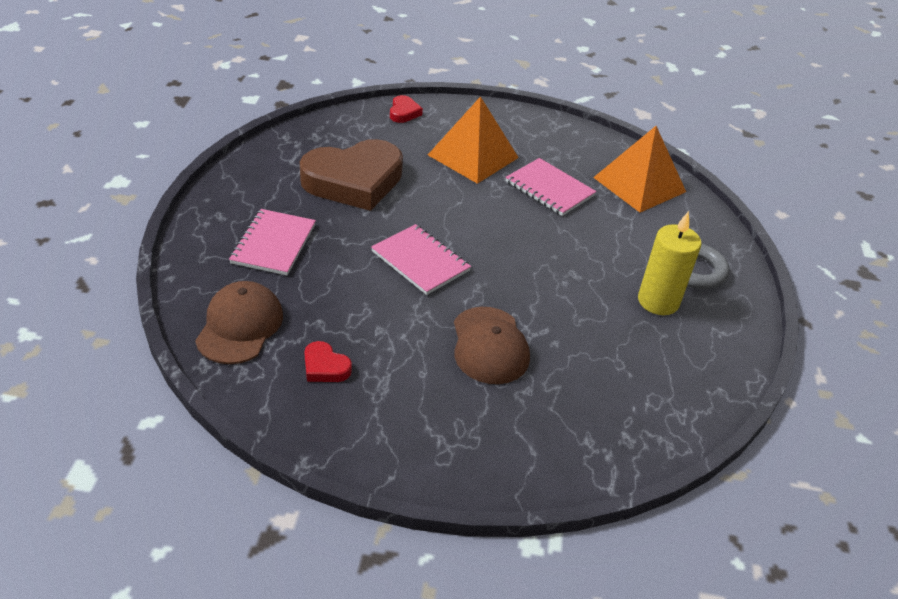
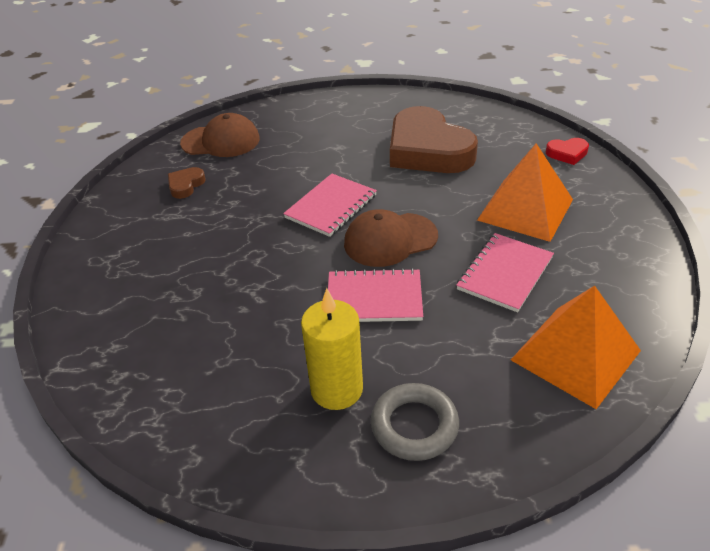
camera: 85 degrees right, 0 degrees up
(273, 244) = (319, 133): pink notebook -> pink notebook (374, 298)
(325, 367) = (186, 185): red heart -> brown heart
(489, 346) = (228, 265): brown cap -> brown cap (390, 240)

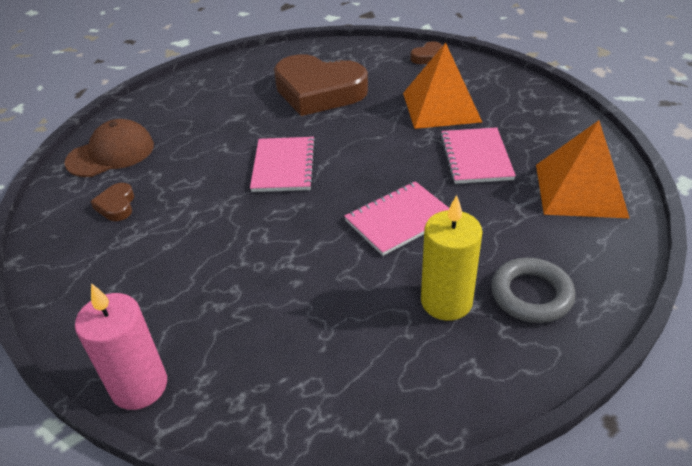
camera: 35 degrees left, 0 degrees up
(74, 328) = (139, 386): none -> pink candle
(390, 240) = (363, 171): brown cap -> none
(567, 153) = (428, 57): red heart -> brown heart

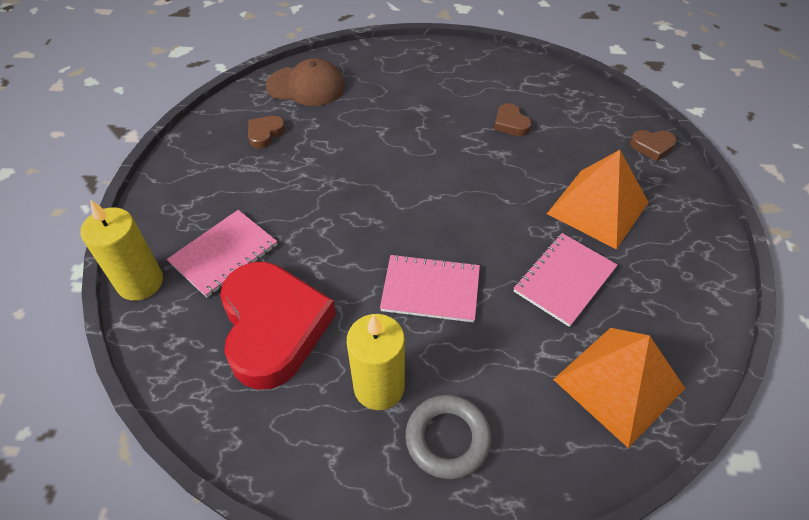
camera: 40 degrees right, 10 degrees up
(139, 386) = (140, 282): pink candle -> yellow candle
(284, 166) = (404, 178): pink notebook -> pink notebook (224, 254)
(313, 326) = (273, 327): none -> red heart
(318, 91) = (510, 123): brown heart -> brown heart, size x0.41

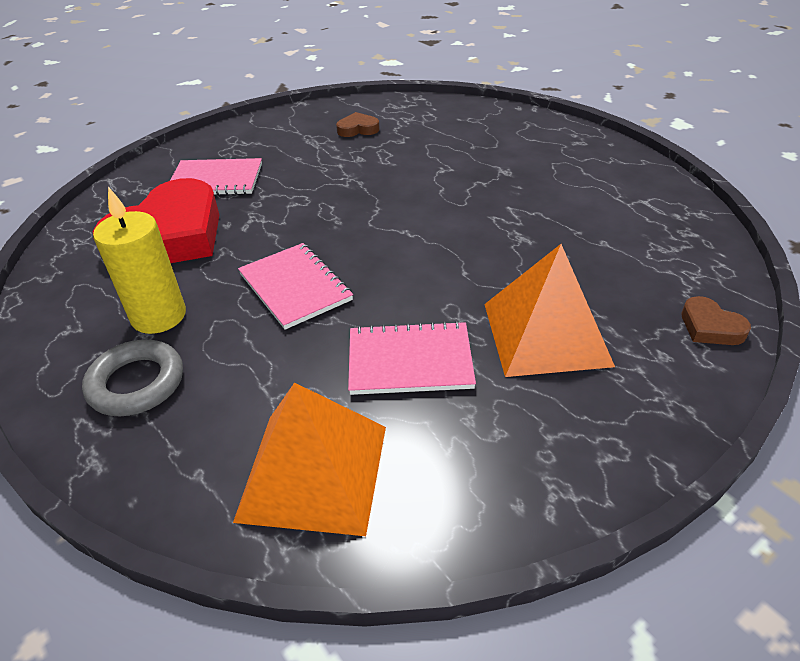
camera: 50 degrees right, 10 degrees down
(140, 282) = (153, 166): yellow candle -> none
(306, 86) = (436, 115): brown cap -> none
(510, 123) = (571, 222): brown heart -> none

